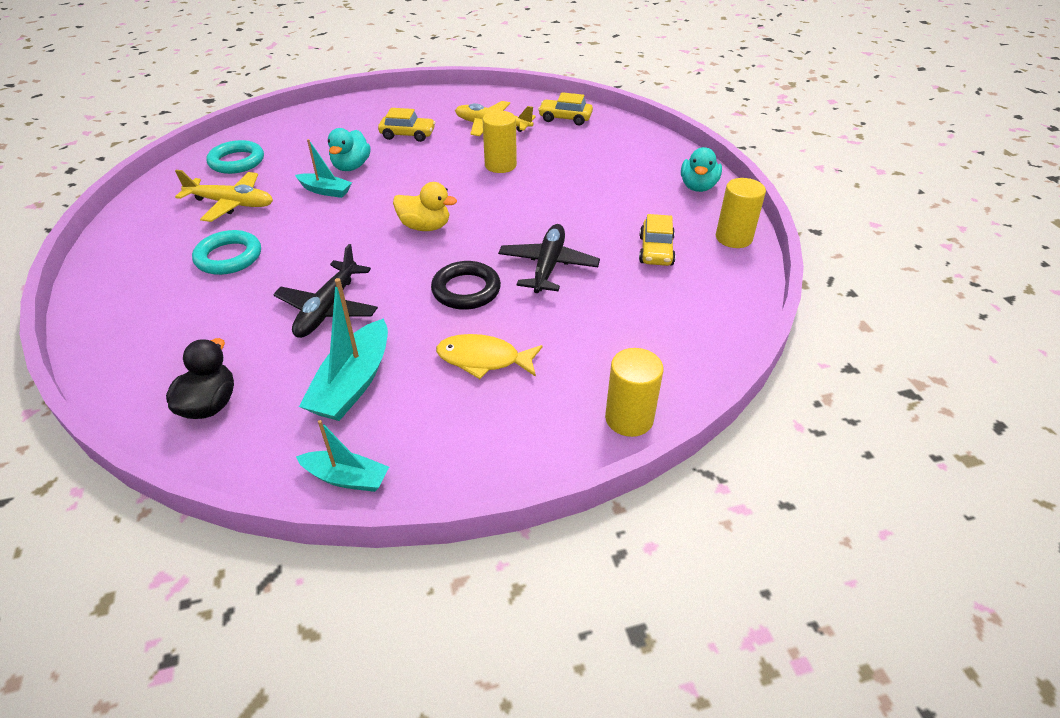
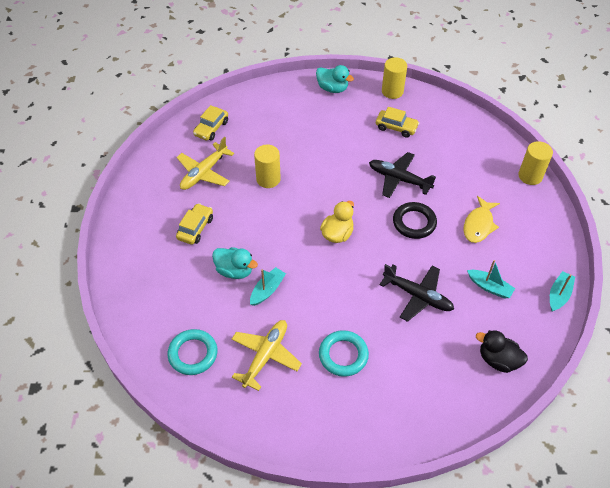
camera: 75 degrees left, 10 degrees up
(353, 383) = (489, 287): turquoise boat -> turquoise boat, size x0.62

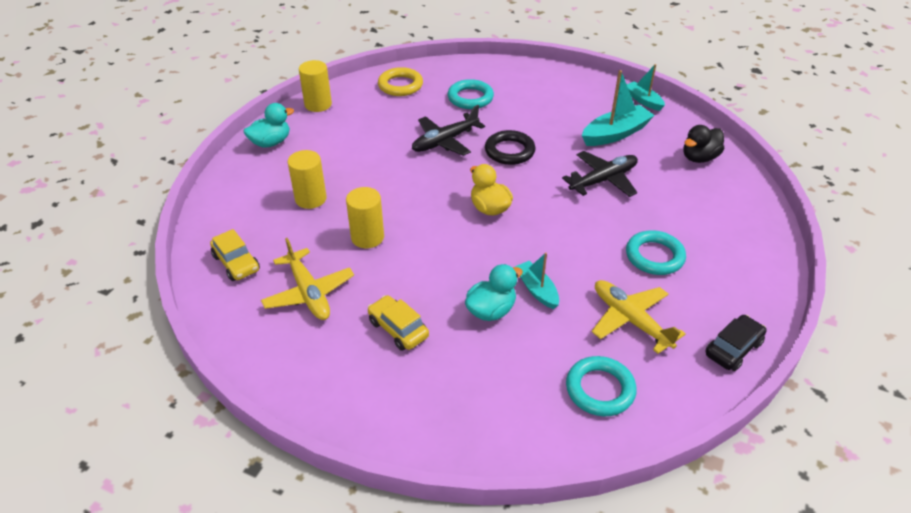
camera: 65 degrees left, 10 degrees down
(268, 431) = (733, 349): none -> black car
(396, 127) = (372, 119): yellow car -> none
(452, 125) = (400, 85): none -> yellow ring
(468, 173) = (470, 98): none -> turquoise ring
(479, 225) = (538, 114): yellow fish -> none
(489, 287) = (615, 134): turquoise boat -> turquoise boat, size x1.62
(530, 176) = (500, 67): yellow cylinder -> yellow cylinder (310, 199)

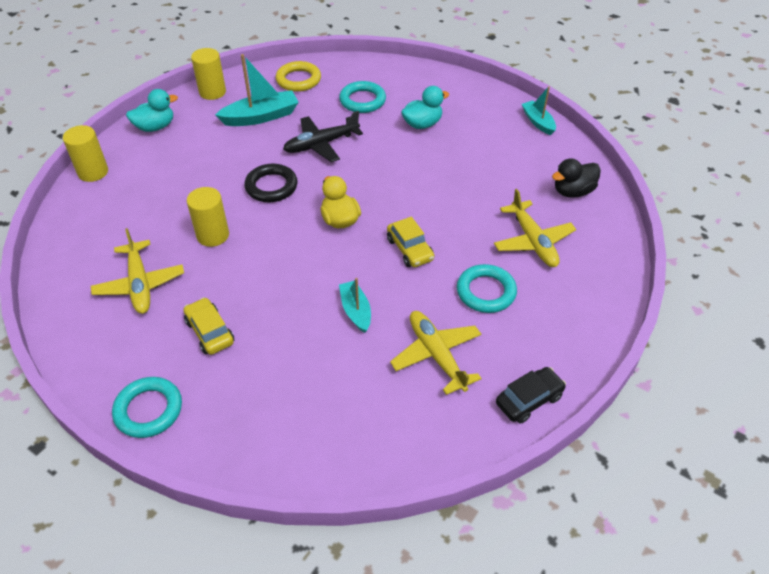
camera: 10 degrees right, 5 degrees up
(236, 263) = (84, 245): yellow car -> yellow car (410, 249)
(310, 199) = (173, 189): yellow cylinder -> yellow cylinder (93, 172)
(491, 310) = (304, 326): turquoise duck -> turquoise duck (422, 124)
(509, 151) = (381, 162): black ring -> black ring (271, 186)
(600, 389) = (380, 421): turquoise ring -> turquoise ring (148, 410)
(603, 180) = (464, 204): black plane -> none
(615, 134) = (495, 155): turquoise boat -> turquoise boat (261, 117)
(680, 206) = (533, 241): none -> yellow plane

